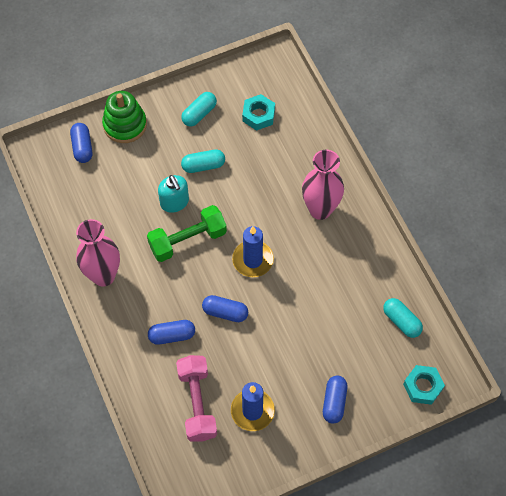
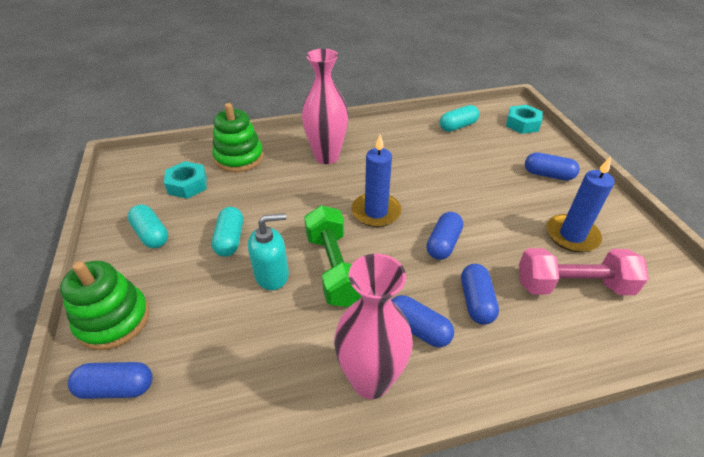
camera: 80 degrees left, 20 degrees down
(143, 299) = (418, 329): none -> blue capsule
(303, 140) = (239, 158): none -> green stacking toy

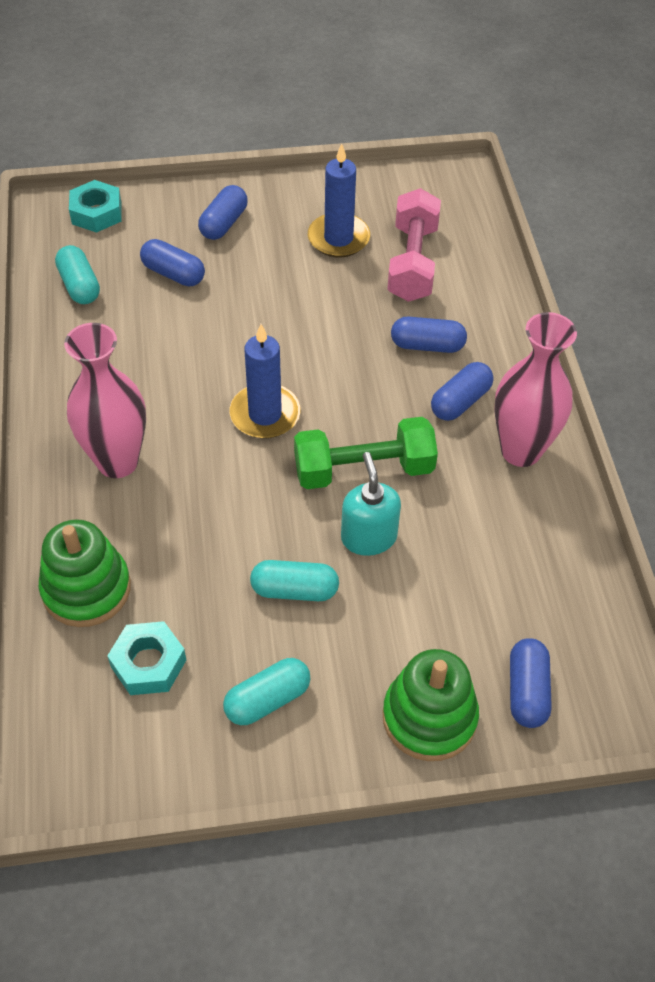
camera: 85 degrees left, 10 degrees up
(443, 244) = (336, 355): blue capsule -> blue capsule (173, 274)

